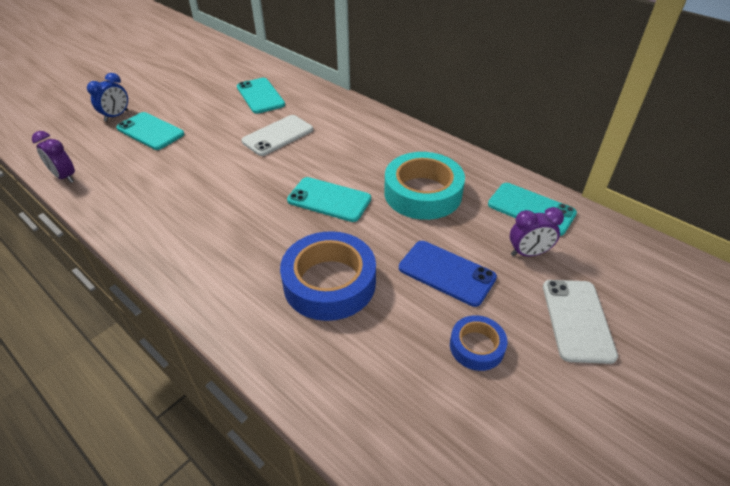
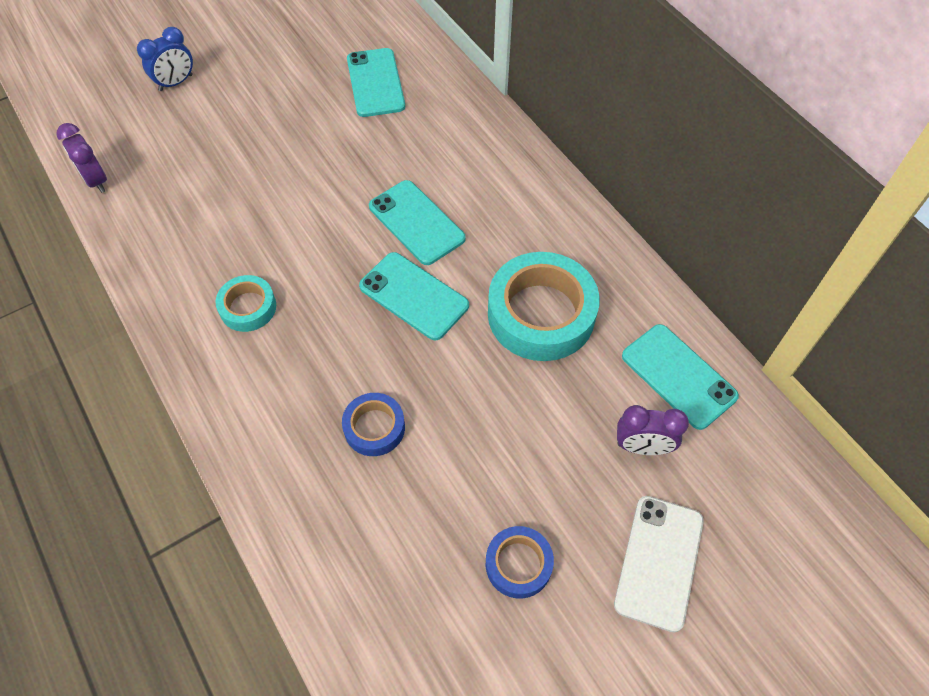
camera: 15 degrees right, 15 degrees up
(150, 131) = (214, 121): turquoise phone -> turquoise phone (416, 222)
(205, 229) = (248, 307): none -> turquoise tape
(278, 135) = (379, 166): white phone -> none
(329, 283) = (374, 427): blue tape -> blue tape, size x0.52
(446, 273) = (523, 450): blue phone -> none

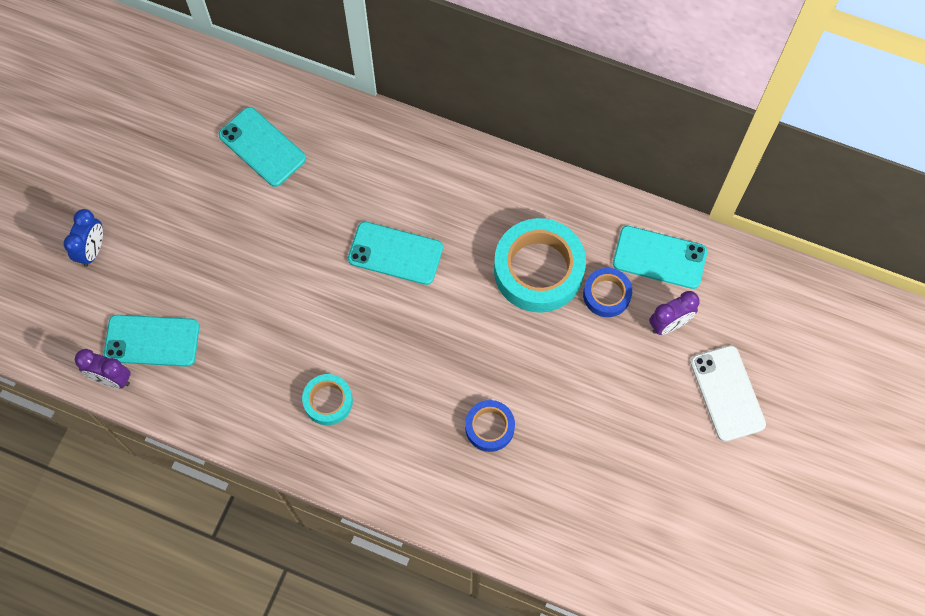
camera: 35 degrees left, 10 degrees up
(413, 296) = (440, 314): turquoise phone -> turquoise phone (152, 341)
(518, 564) = (646, 452): blue tape -> blue tape (606, 295)

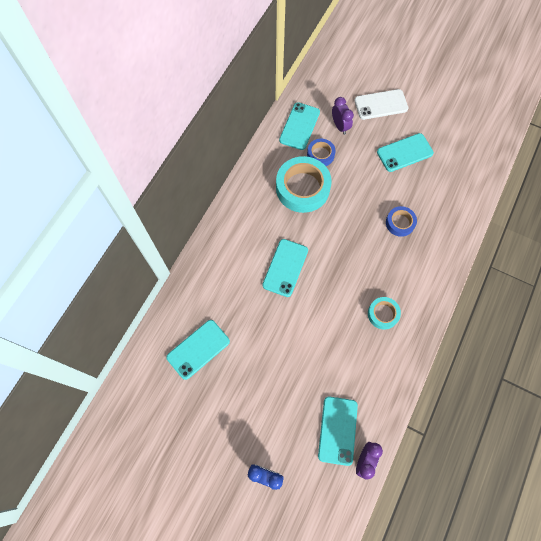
camera: 85 degrees left, 0 degrees up
(629, 436) = (405, 153): none -> turquoise phone

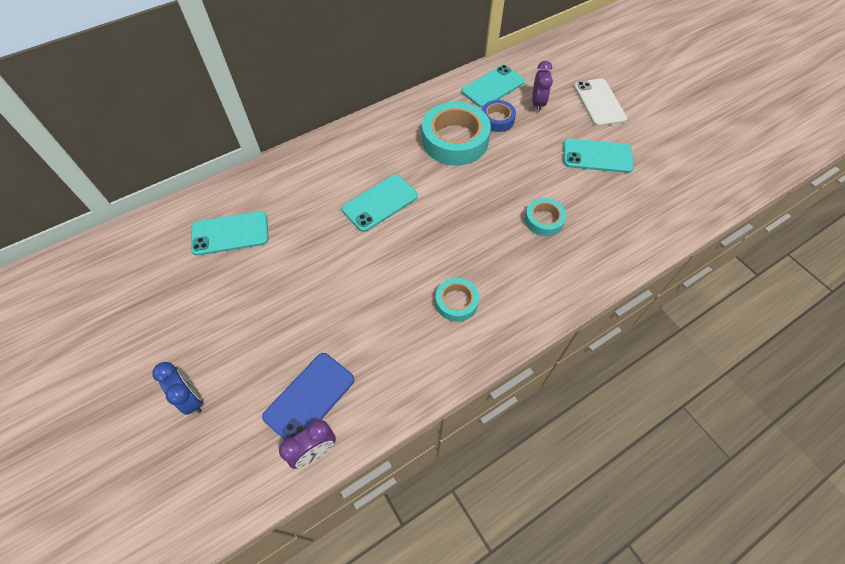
camera: 30 degrees right, 10 degrees down
(338, 430) = (309, 398): turquoise phone -> blue phone
(381, 105) = (599, 102): white phone -> white phone turned 60 degrees clockwise
(400, 223) = (544, 220): blue tape -> turquoise tape

